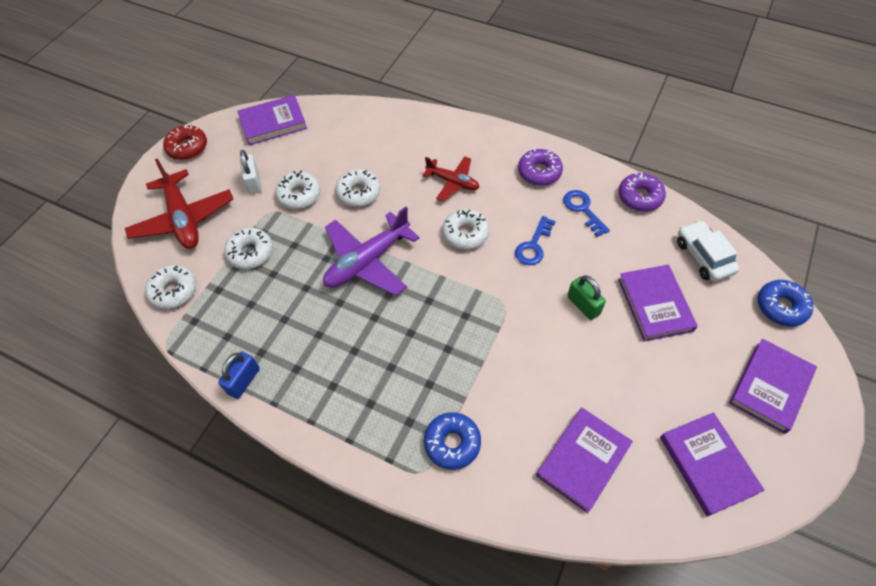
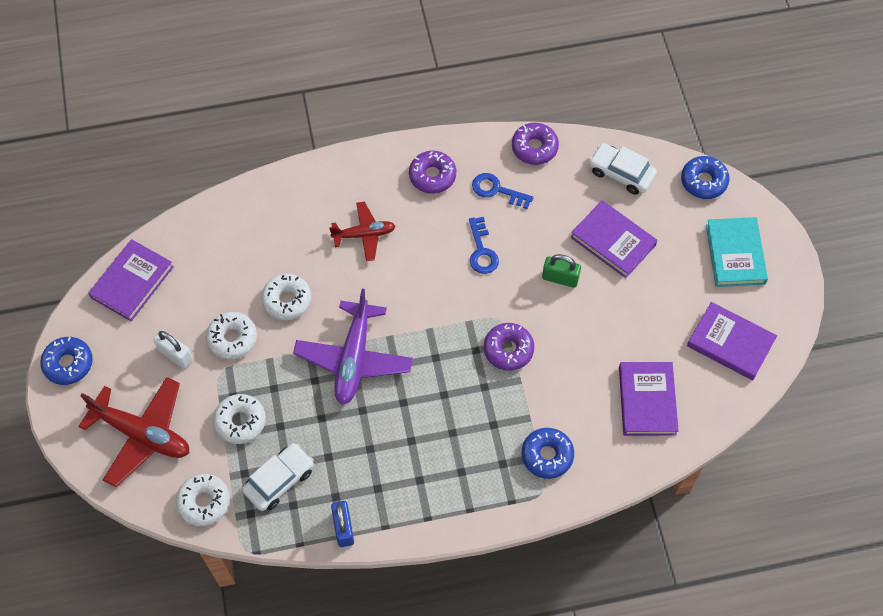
camera: 40 degrees left, 5 degrees up
(187, 147) = (68, 364): red donut -> blue donut
(235, 311) = (279, 480): none -> white car
(465, 234) = (416, 277): white donut -> none
(492, 333) = (508, 350): none -> purple donut
(770, 387) = (735, 254): purple book -> turquoise book

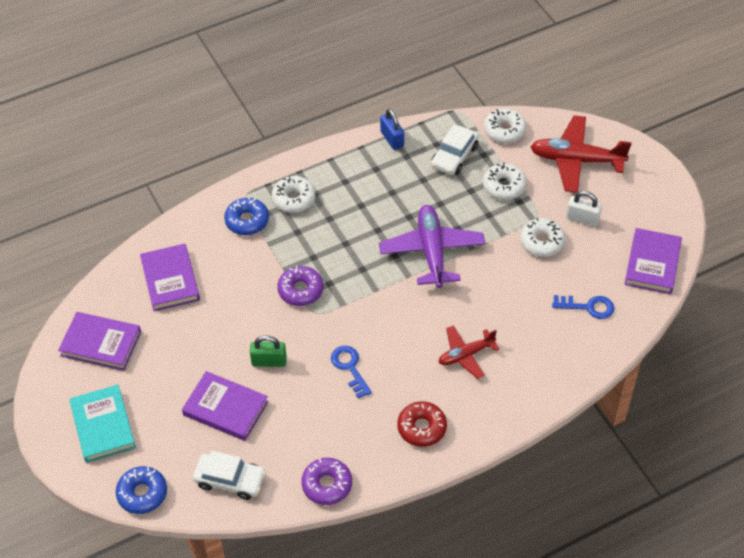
camera: 165 degrees right, 10 degrees down
(68, 364) = (665, 192): blue donut -> none
(287, 300) = (510, 282): white donut -> white donut (294, 199)
(432, 176) = (422, 428): purple donut -> red donut
(497, 190) = (352, 430): blue key -> blue key (588, 307)

